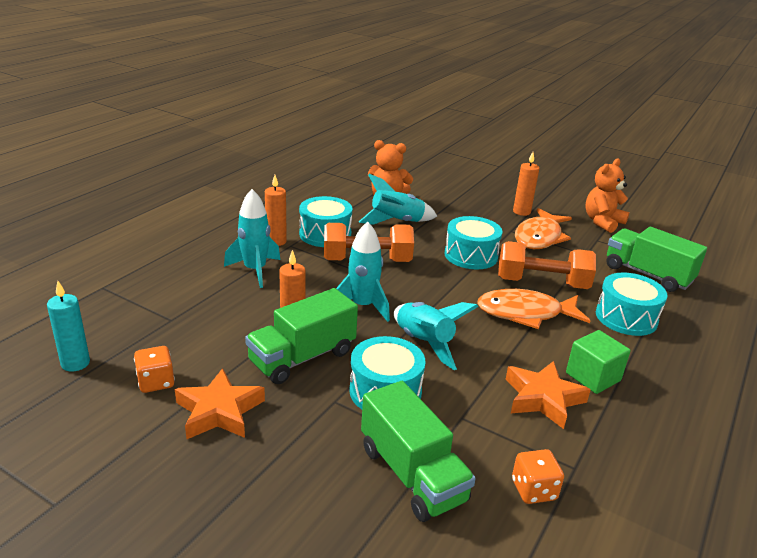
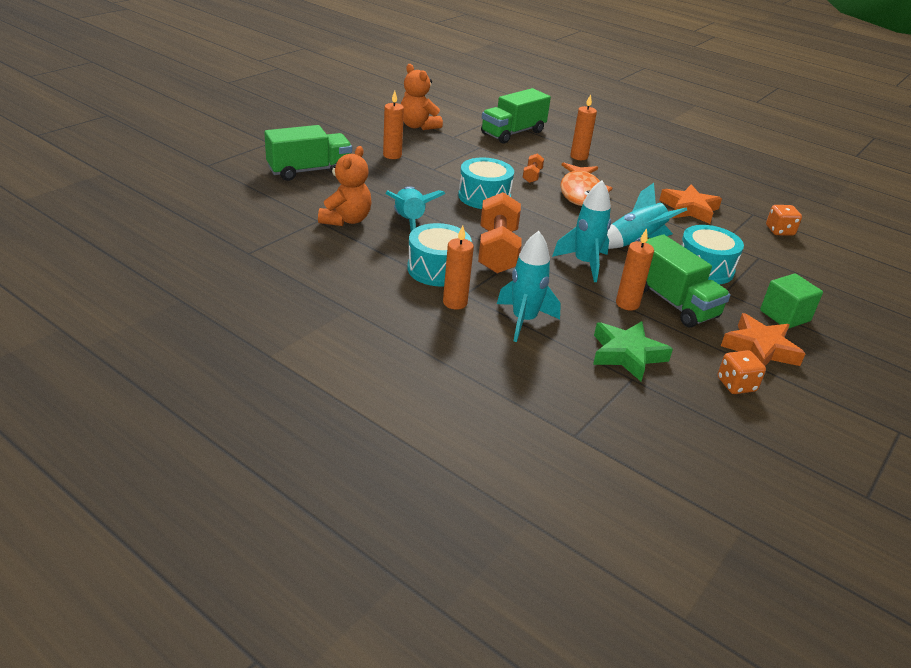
camera: 85 degrees left, 5 degrees up
(75, 363) = (726, 441): turquoise candle -> none
(206, 319) = (627, 354): none -> green star
(412, 474) = (787, 270): green truck -> green truck (309, 171)
(539, 237) = (447, 159): orange fish -> none
(542, 283) = (532, 176): orange dumbbell -> orange dumbbell, size x0.47
(593, 377) = (658, 186): green cube -> green cube (785, 316)
(626, 317) = (579, 157): turquoise drum -> orange candle

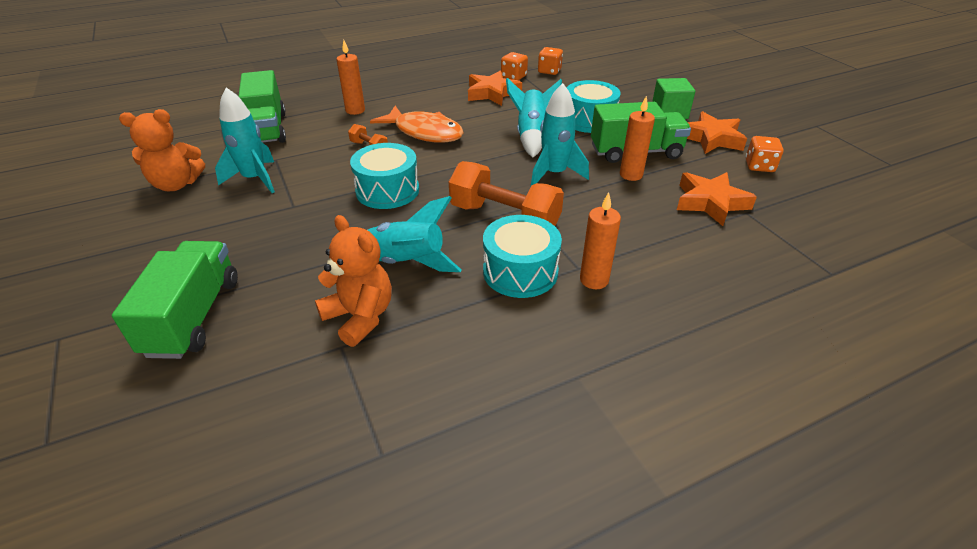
camera: 60 degrees left, 5 degrees up
(392, 155) = (229, 227): orange candle -> none
(524, 320) = (641, 243): turquoise rocket -> turquoise rocket (255, 179)
(627, 354) = (710, 202): green star -> orange star
(738, 214) = (513, 77): none -> orange dice

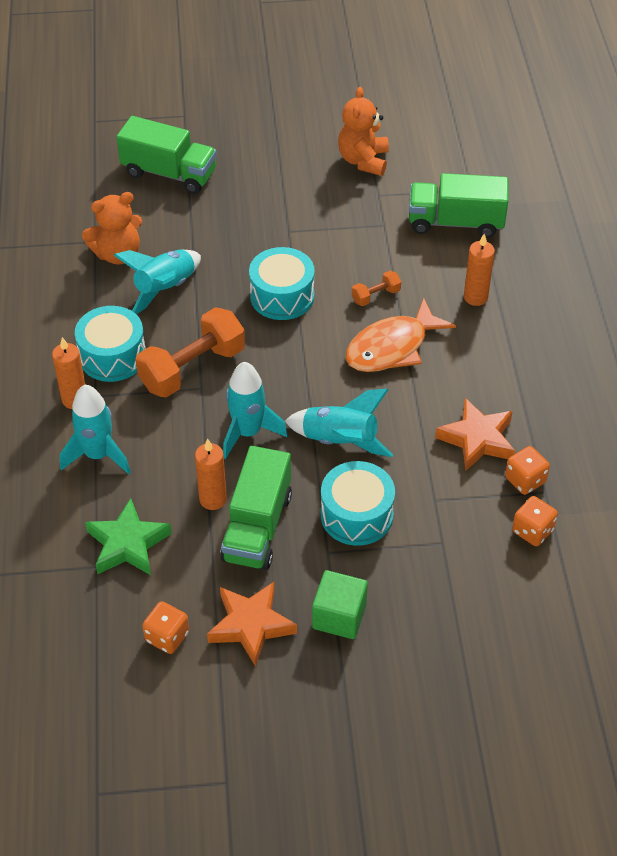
camera: 110 degrees right, 10 degrees up
(255, 179) = (349, 209): turquoise rocket -> turquoise rocket (98, 455)
(710, 202) = (128, 544): orange star -> green star

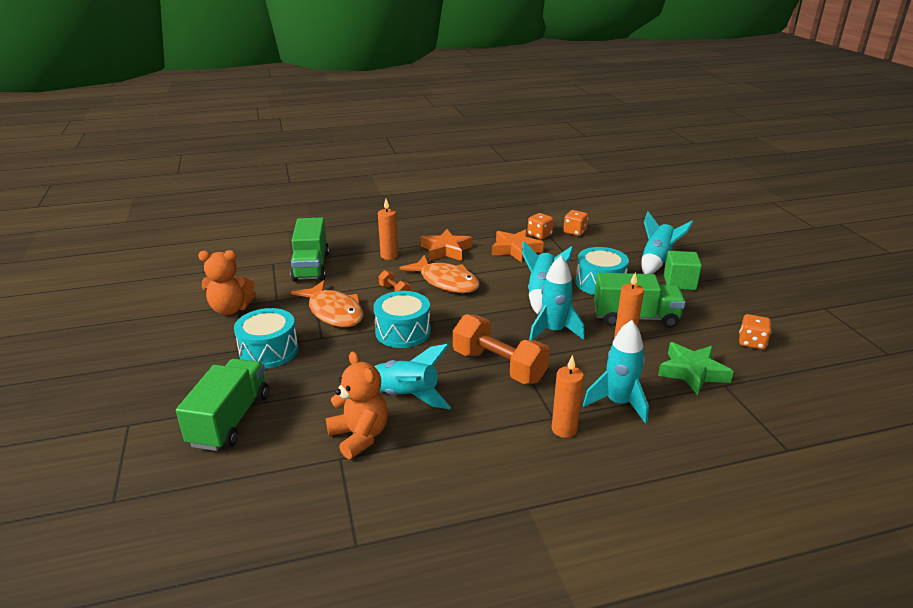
camera: 100 degrees left, 20 degrees down
(112, 356) = (501, 415): turquoise drum -> turquoise drum (269, 351)
(251, 625) = (713, 311): orange star -> orange star (446, 250)
(339, 241) = (334, 312): none -> orange fish
(411, 611) = (657, 261): none -> turquoise rocket

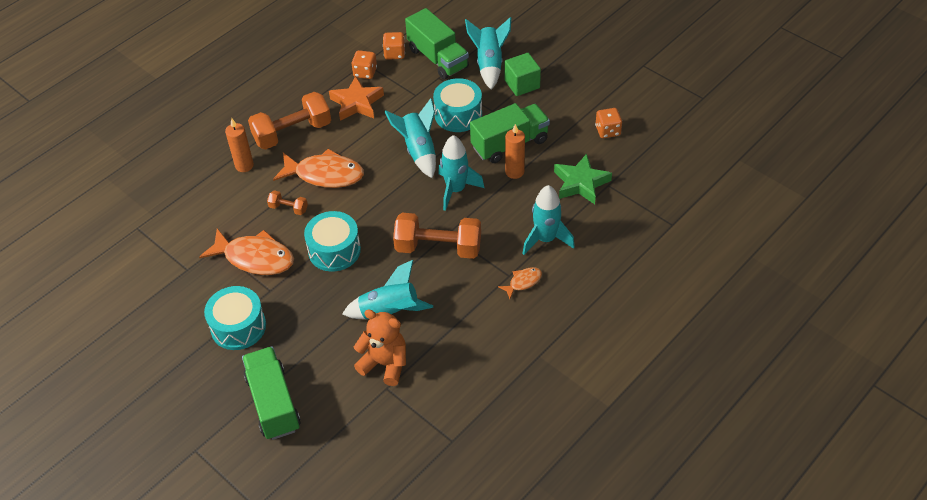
camera: 30 degrees left, 20 degrees up
(230, 309) = (155, 301): orange teddy bear -> none
(311, 267) = (180, 214): green truck -> green truck (438, 58)
(446, 250) = (292, 133): orange star -> orange dumbbell
(564, 429) = (523, 282): orange candle -> orange fish

